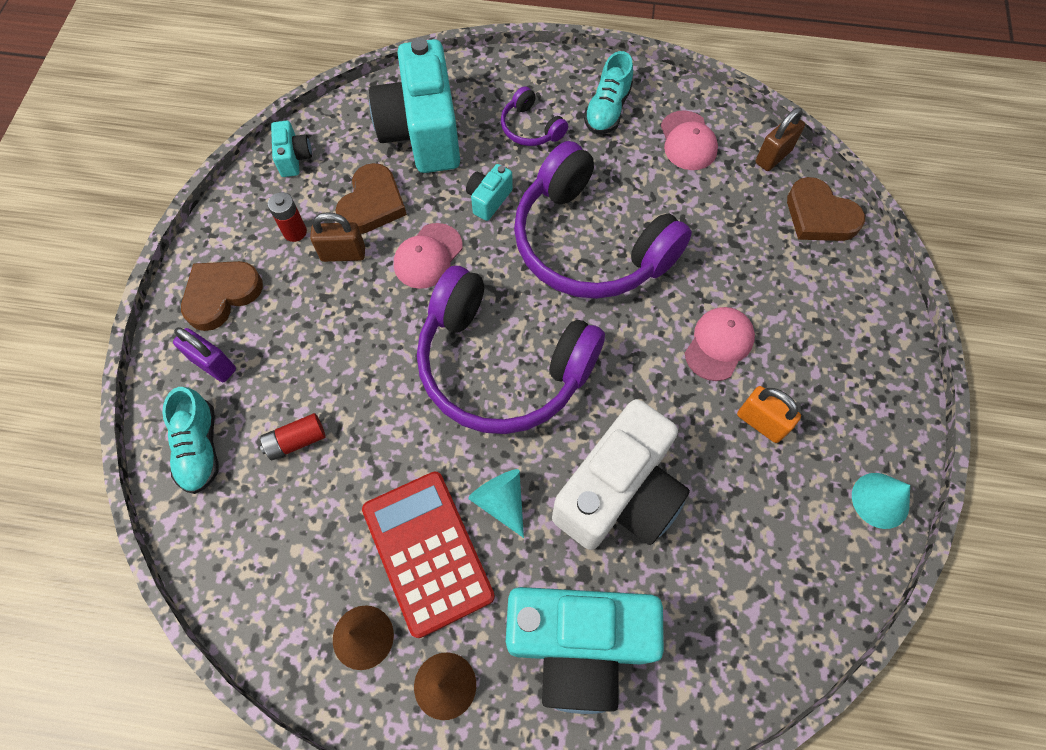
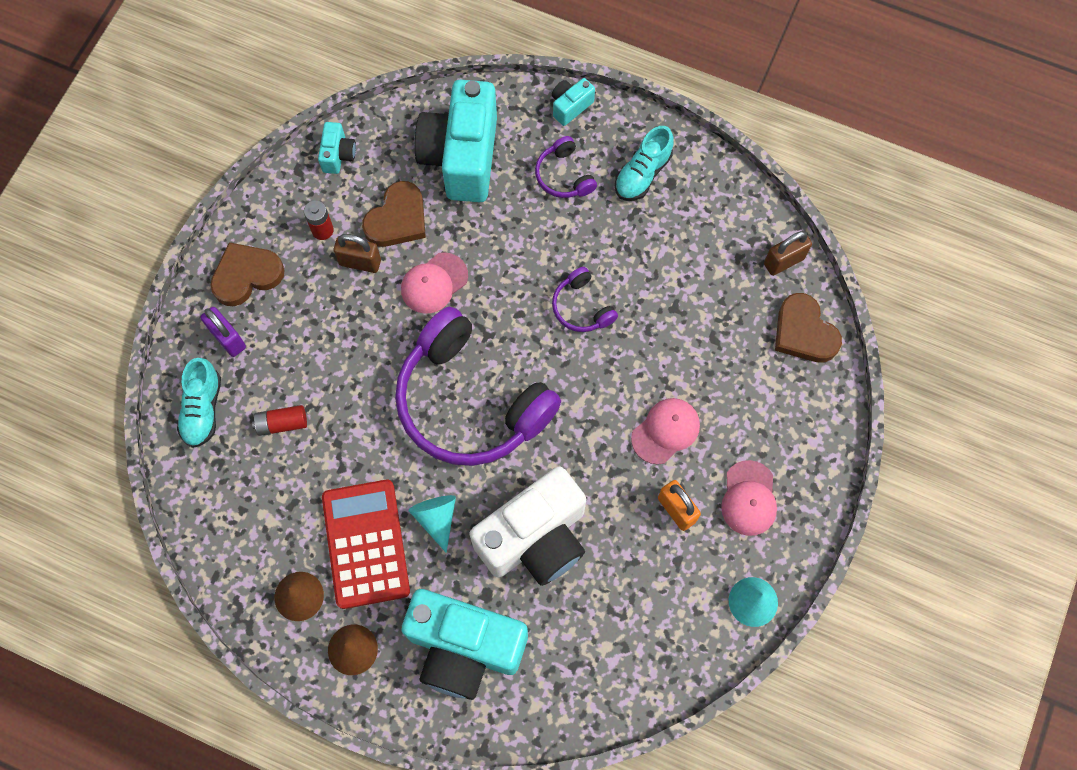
camera: 15 degrees right, 5 degrees up
(488, 200) = (503, 241): turquoise camera -> turquoise camera (570, 106)
(589, 244) = (581, 307): purple headphones -> purple headphones, size x0.43
(688, 141) = (708, 225): pink cap -> pink cap (749, 498)

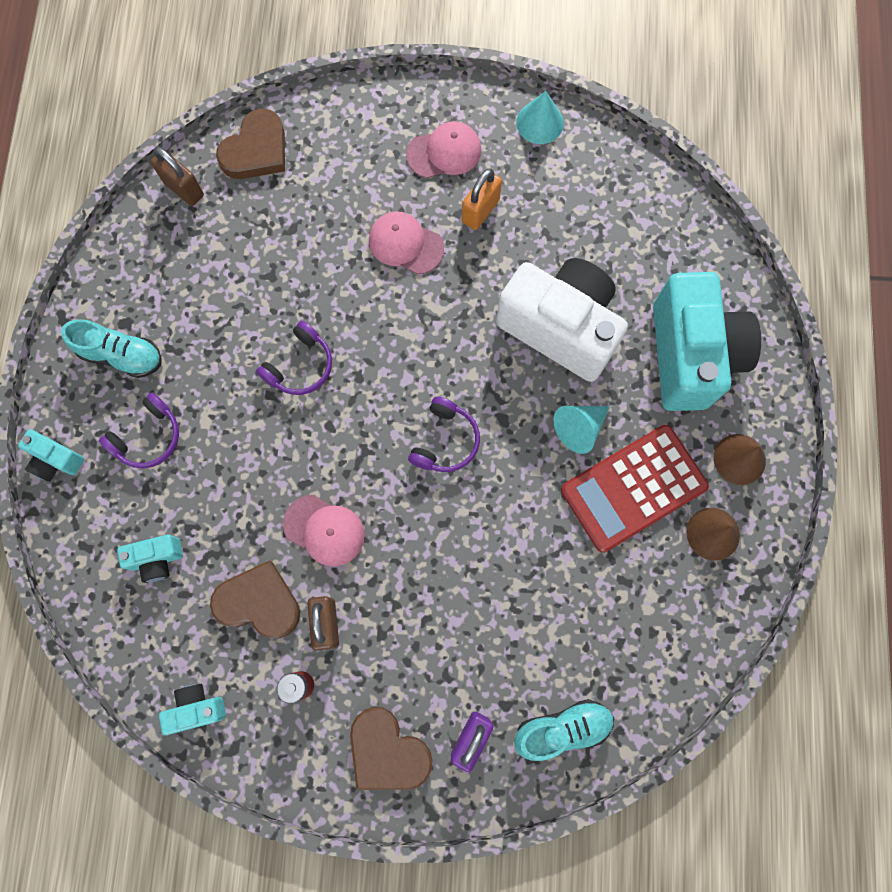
camera: 110 degrees left, 5 degrees up
(282, 423) = (544, 631): red battery -> none
(461, 157) = (157, 559): turquoise camera -> turquoise camera, size x0.43
(470, 402) = (445, 441): purple headphones -> purple headphones, size x0.43

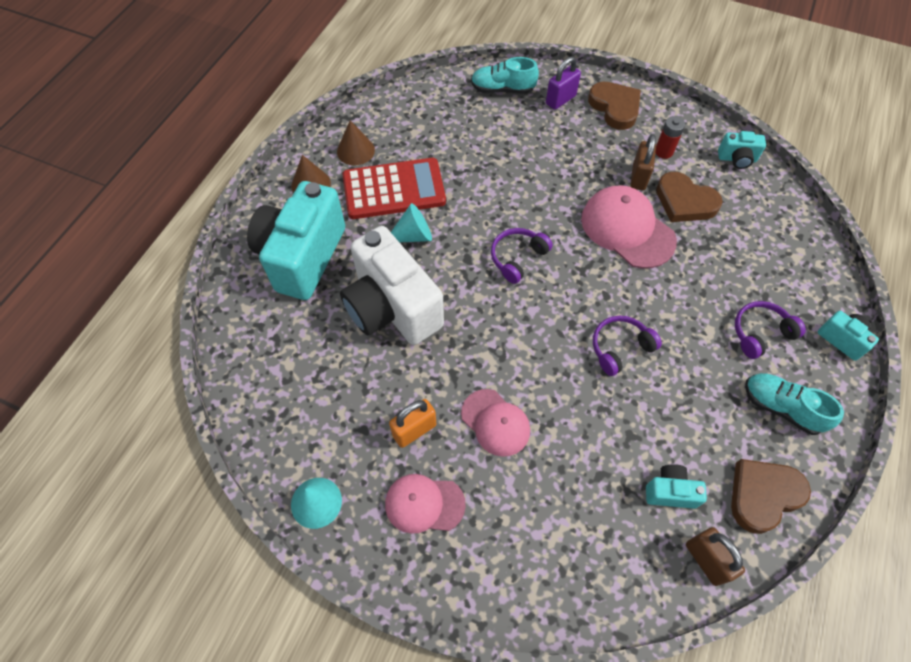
camera: 160 degrees left, 15 degrees down
(157, 559) = (758, 248): turquoise camera -> turquoise camera (670, 492)
(256, 150) = (619, 579): brown heart -> brown heart (763, 495)
(324, 530) = (627, 229): pink cap -> pink cap, size x1.56

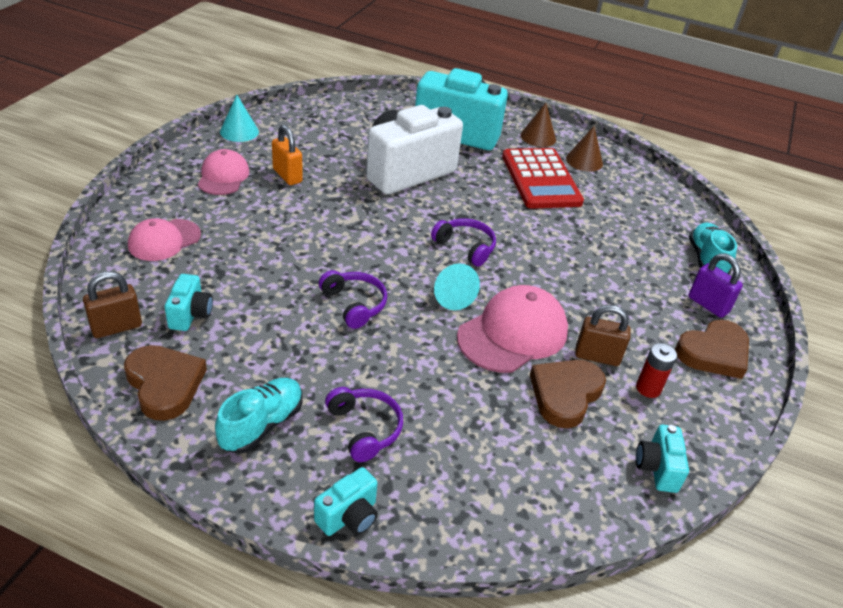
camera: 85 degrees right, 20 degrees down
(413, 235) = (487, 187): turquoise cone -> turquoise cone (451, 296)
(495, 422) = (286, 217): pink cap -> pink cap (164, 240)

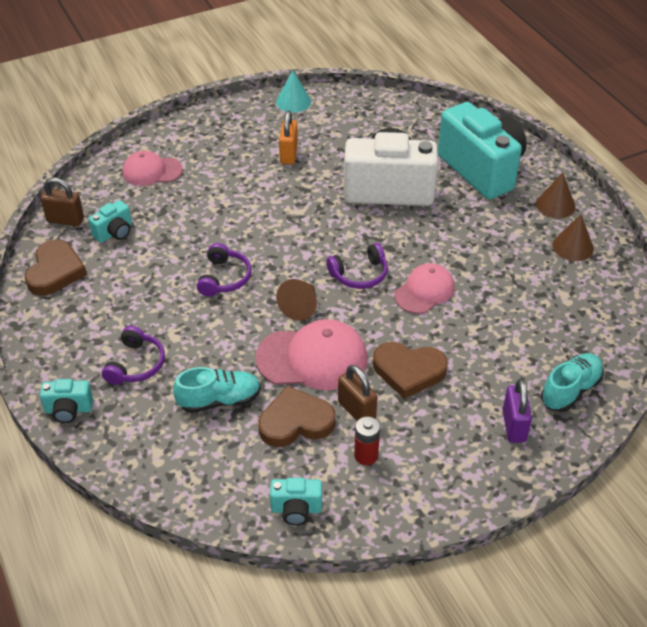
camera: 45 degrees right, 5 degrees up
(223, 176) = (241, 136): pink cap -> pink cap (424, 291)
(262, 425) = (80, 327): turquoise shoe -> turquoise shoe (219, 400)
(451, 296) = (300, 306): turquoise cone -> brown cone
(465, 247) = (360, 274): purple headphones -> purple headphones turned 75 degrees clockwise
(540, 179) = (503, 246): red calculator -> none
(657, 468) = (296, 509): turquoise camera -> turquoise camera turned 135 degrees counterclockwise
(714, 353) = (462, 464): brown heart -> brown heart (408, 371)

